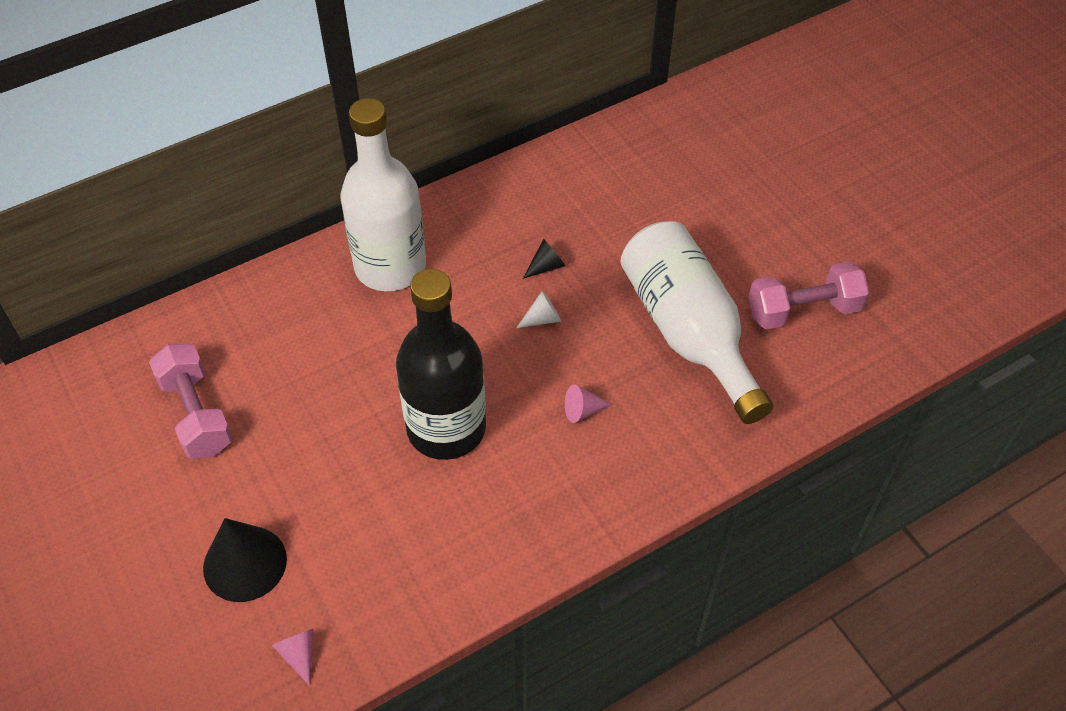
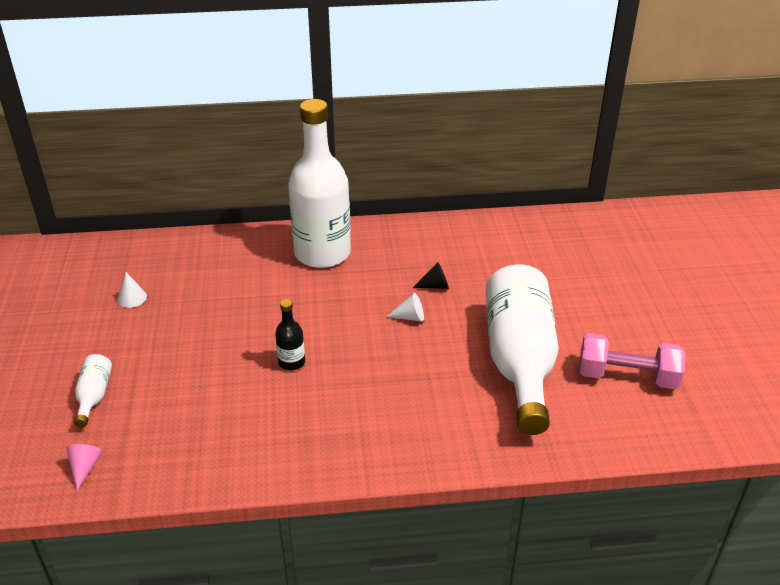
camera: 25 degrees right, 15 degrees down
(196, 414) = (132, 298): pink dumbbell -> white cone
(245, 563) = (94, 396): black cone -> white bottle
(446, 428) = (291, 362): black bottle -> black bottle, size x0.41
(583, 411) = (401, 385): pink cone -> none

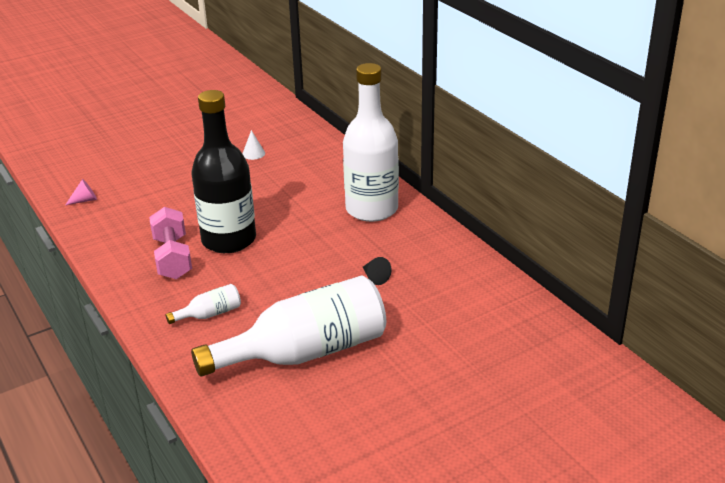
camera: 65 degrees right, 5 degrees down
(94, 396) = (148, 178): white bottle -> white bottle (210, 314)
(291, 362) = (229, 240): black bottle -> black bottle, size x2.43
(410, 317) = (322, 277): white cone -> none
(627, 376) = (328, 425): pink dumbbell -> pink dumbbell (173, 258)

